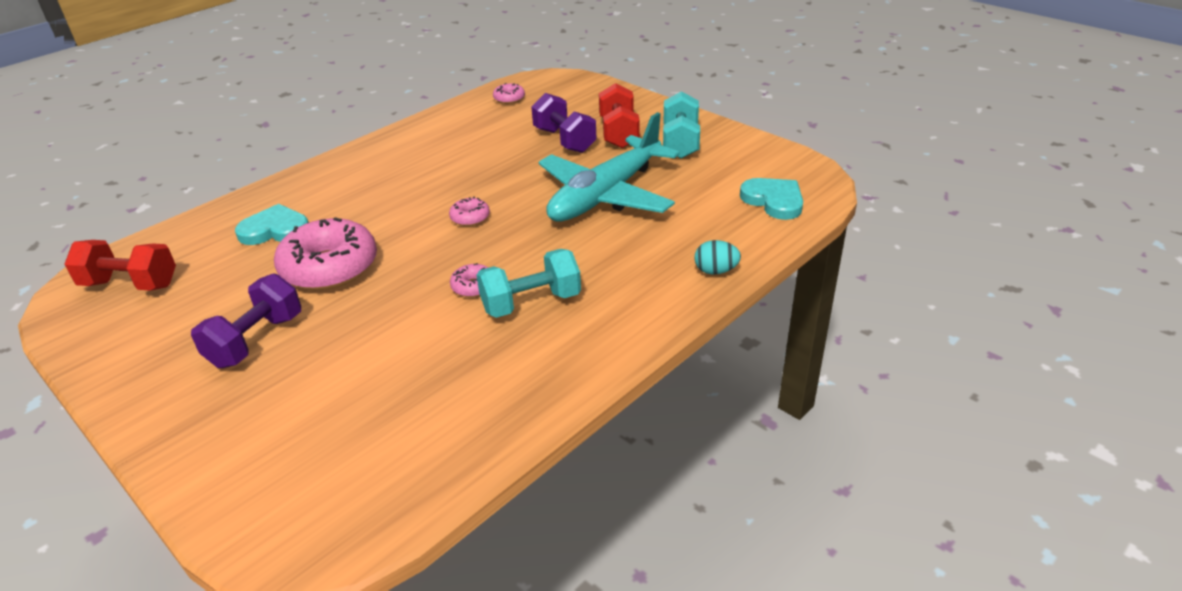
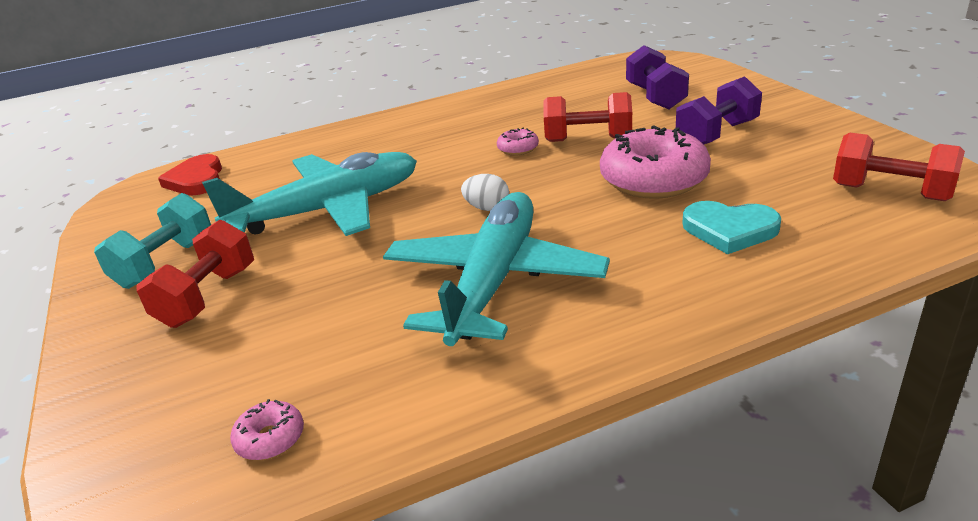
camera: 155 degrees left, 5 degrees down
(400, 312) = (588, 139): none -> red dumbbell
(438, 170) = (493, 281): none -> turquoise plane
(470, 218) = (487, 208): pink donut -> white egg
(531, 303) = (478, 133): turquoise dumbbell -> none
(564, 140) = (287, 300): purple dumbbell -> purple dumbbell (655, 97)
(715, 271) = (323, 137): turquoise egg -> none
(774, 201) = (196, 180): turquoise heart -> red heart

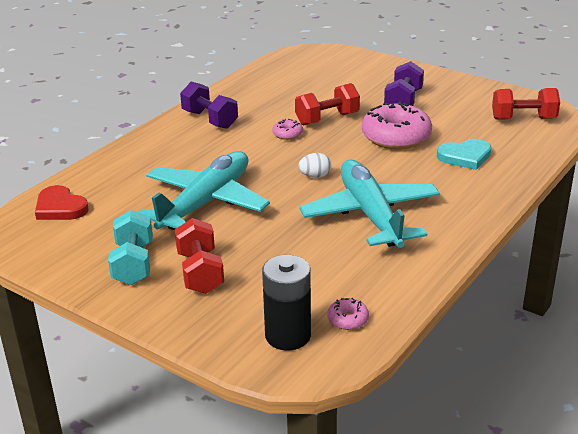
camera: 35 degrees left, 0 degrees up
(173, 430) = (288, 335): none -> black battery
(655, 97) = (339, 81): purple dumbbell -> purple dumbbell (210, 119)

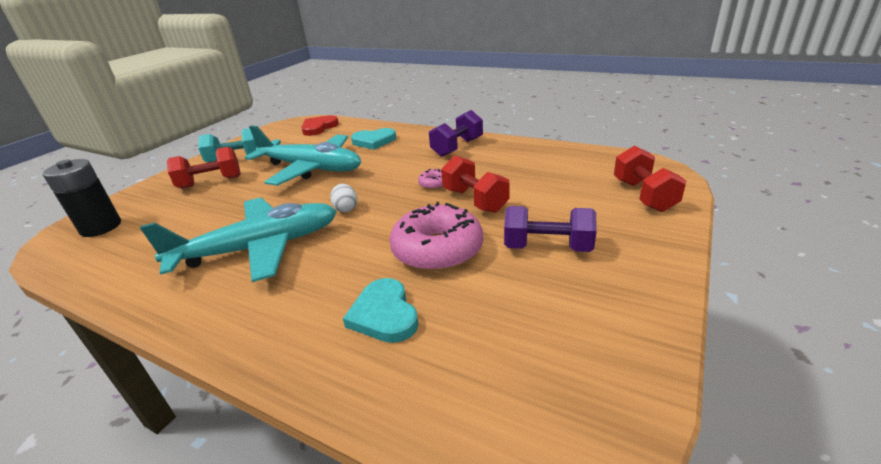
camera: 85 degrees right, 0 degrees up
(151, 165) = (374, 141): none -> turquoise heart
(348, 319) = (95, 252): pink donut -> none
(523, 119) = (534, 389): red dumbbell -> red dumbbell (644, 195)

